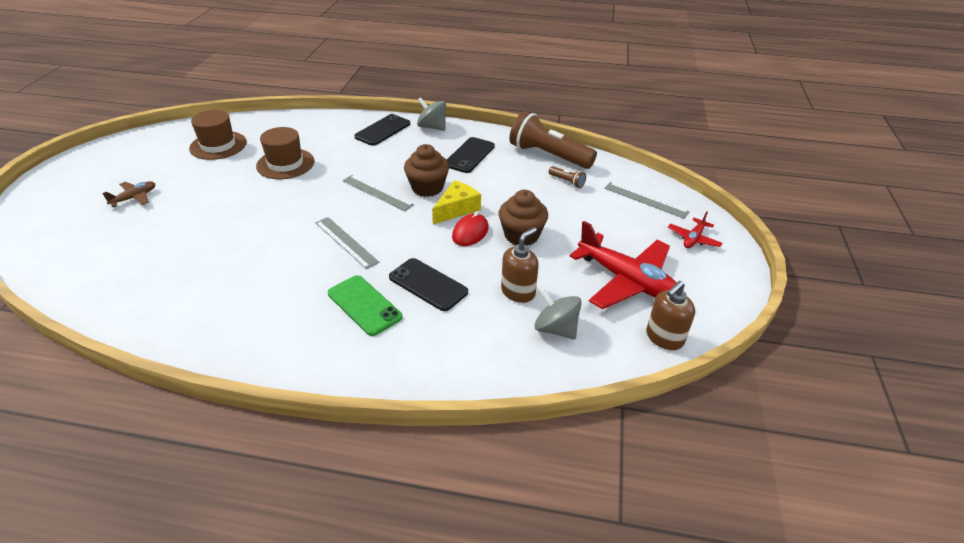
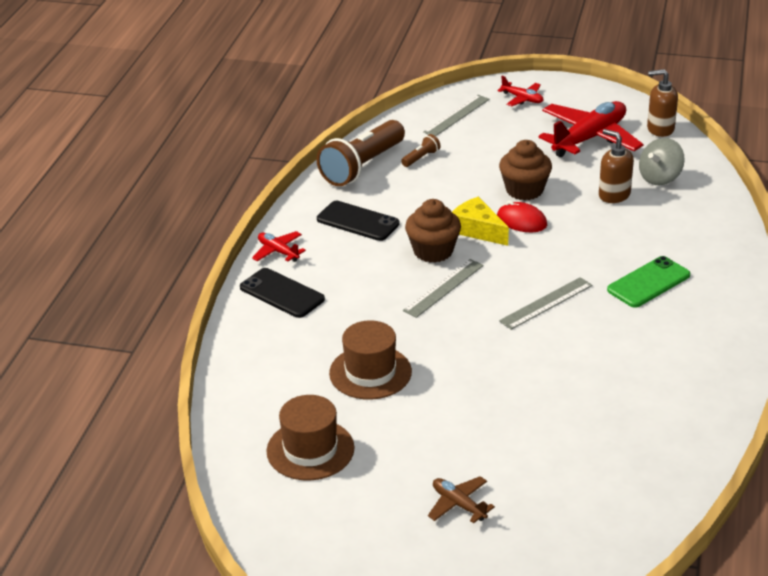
camera: 85 degrees left, 5 degrees down
(428, 284) = (611, 246): black phone -> none
(432, 127) = (278, 251): grey spinning top -> red plane
(664, 338) = (660, 129): brown soap dispenser -> brown soap dispenser turned 135 degrees clockwise

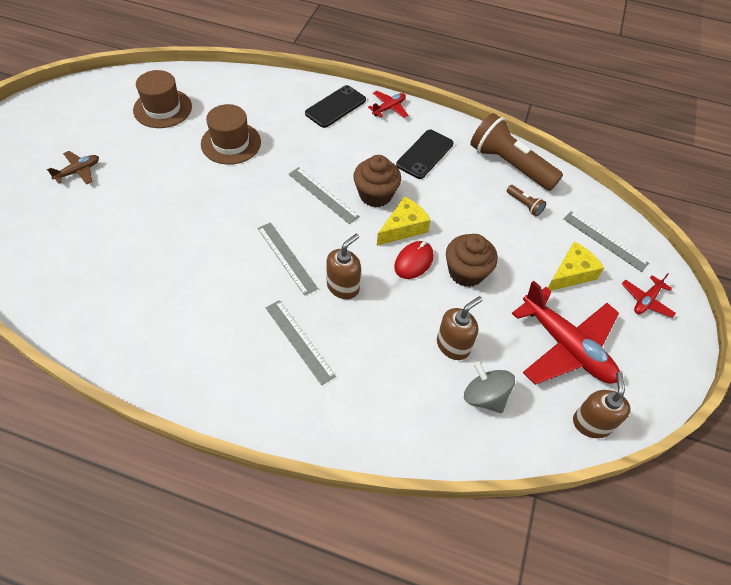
camera: 90 degrees right, 20 degrees up
(505, 134) = (571, 274): none -> yellow cheese
(571, 262) = (343, 287): none -> brown soap dispenser
(648, 282) = (299, 341): green phone -> grey ruler

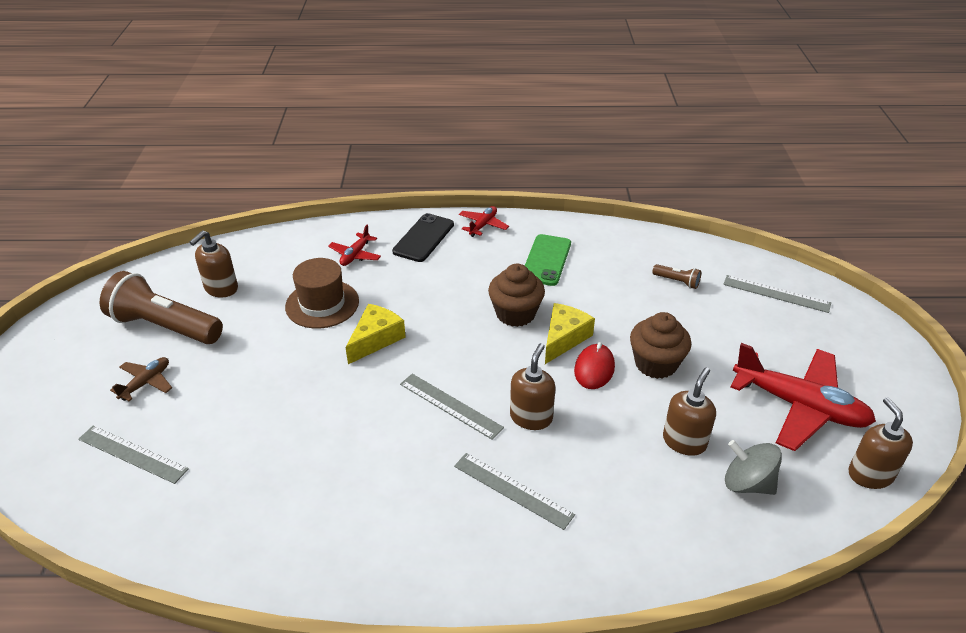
camera: 15 degrees left, 15 degrees down
(162, 108) = (221, 288): brown hat -> brown soap dispenser
(323, 195) = (457, 329): grey ruler -> grey ruler (132, 454)
(425, 154) = (546, 260): black phone -> green phone
(509, 165) = (640, 248): brown flashlight -> brown flashlight (165, 326)
(571, 274) = (762, 334): yellow cheese -> yellow cheese (376, 339)
(646, 300) = (849, 338): red plane -> red plane (355, 255)

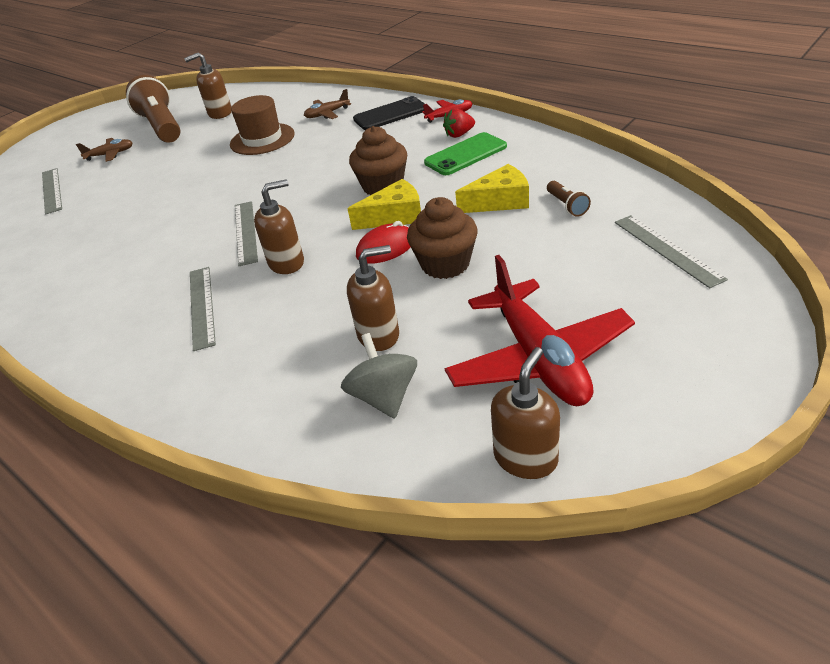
camera: 45 degrees right, 0 degrees up
(355, 255) = (327, 114): red plane -> brown plane
(376, 339) = (262, 172): yellow cheese -> yellow cheese (500, 201)
(515, 242) = (459, 134): none -> red strawberry

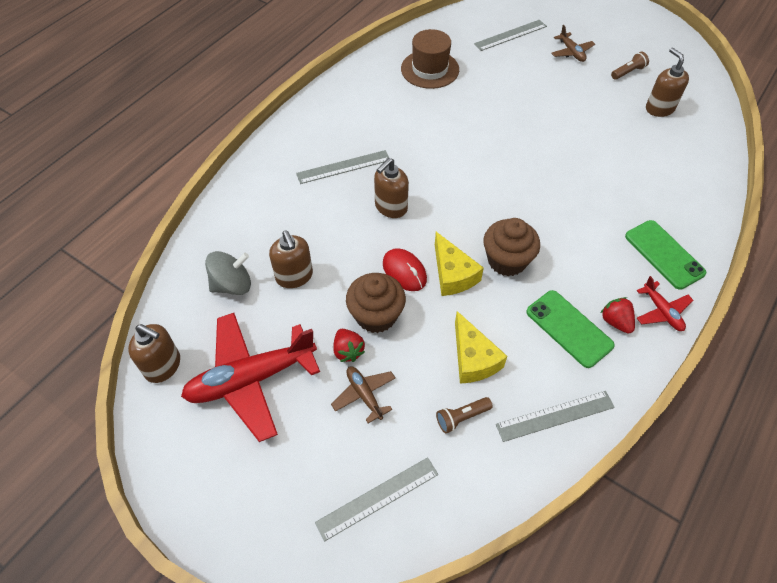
camera: 80 degrees right, 15 degrees up
(162, 126) = (628, 72): brown flashlight -> brown flashlight, size x0.42
(246, 232) = (437, 173): grey ruler -> grey ruler (555, 416)
(262, 139) = (602, 153): brown hat -> brown hat (430, 69)
(287, 263) = (391, 207): brown soap dispenser -> brown soap dispenser turned 75 degrees clockwise
(327, 114) = (662, 197): brown plane -> brown plane (364, 395)
(390, 114) = (664, 254): black phone -> green phone
(493, 281) = (348, 351): none -> red strawberry

